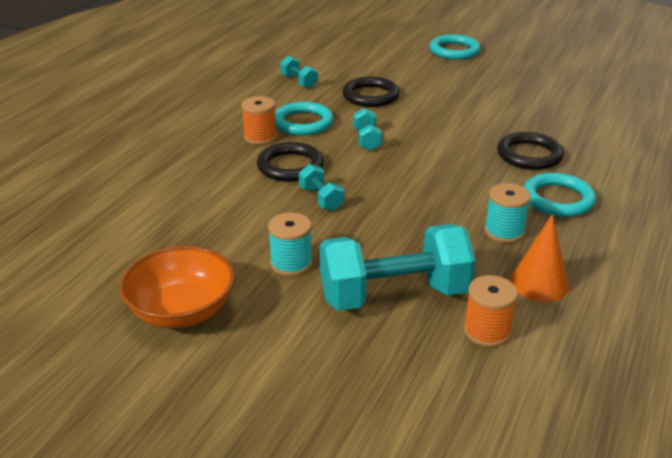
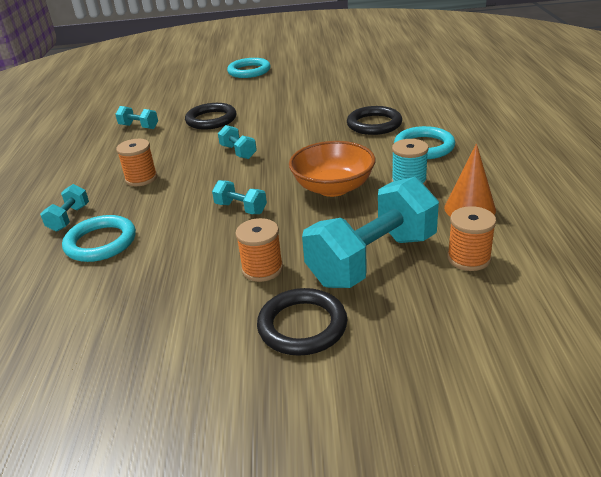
camera: 25 degrees left, 0 degrees up
(175, 155) = (69, 218): none -> turquoise dumbbell
(182, 311) = (195, 351): orange bowl -> orange bowl (333, 188)
(290, 166) = (190, 192): black ring -> black ring (302, 326)
(291, 263) = (262, 269): turquoise spool -> orange spool
(303, 123) = (171, 156): turquoise ring -> turquoise ring (101, 242)

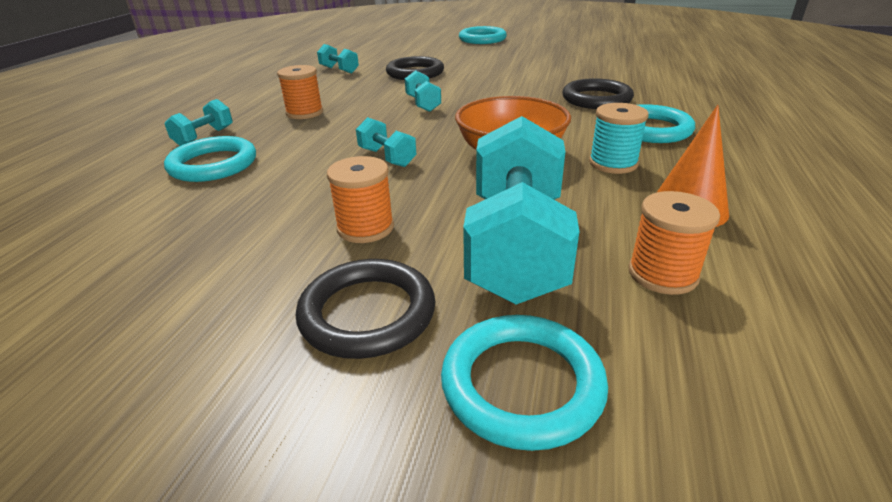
camera: 15 degrees right, 0 degrees up
(372, 260) = (516, 246): turquoise dumbbell -> turquoise dumbbell turned 60 degrees counterclockwise
(416, 342) = (522, 384): none -> turquoise ring

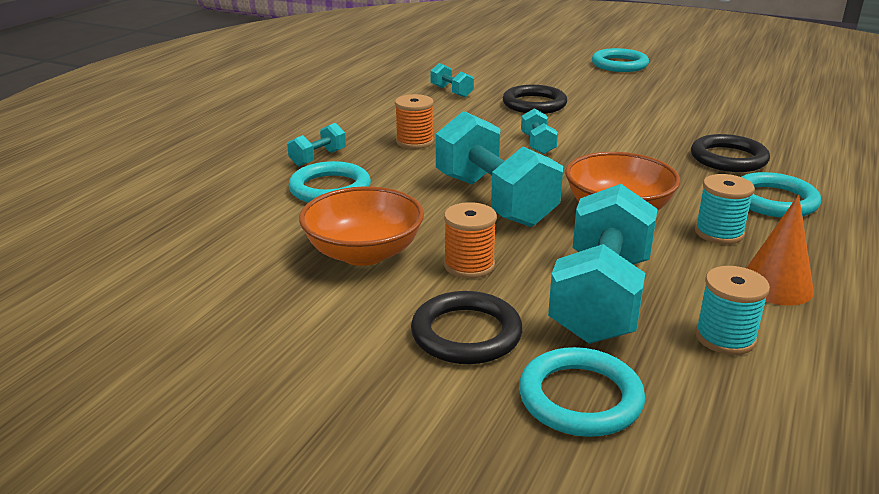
camera: 10 degrees right, 5 degrees down
(244, 229) = (364, 253): none -> orange bowl
(387, 157) = (494, 200): turquoise dumbbell -> turquoise dumbbell, size x2.21
(662, 274) = (725, 337): orange spool -> turquoise spool

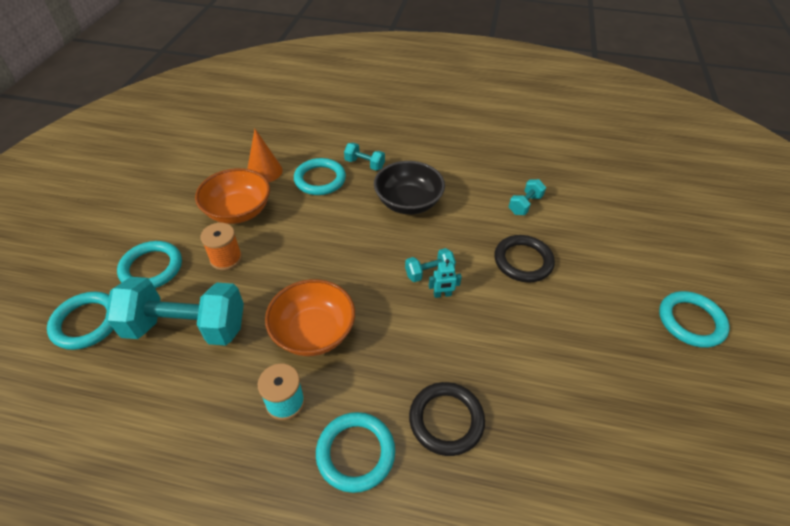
camera: 75 degrees right, 20 degrees up
(414, 142) = (408, 202): orange spool -> black bowl
(466, 333) = (151, 268): black ring -> turquoise ring
(494, 200) = (318, 259): turquoise dumbbell -> none
(572, 142) = (442, 294): none -> turquoise robot
(725, 337) = (136, 397): turquoise spool -> none
(776, 285) = (203, 437): orange cone -> orange cone (264, 171)

